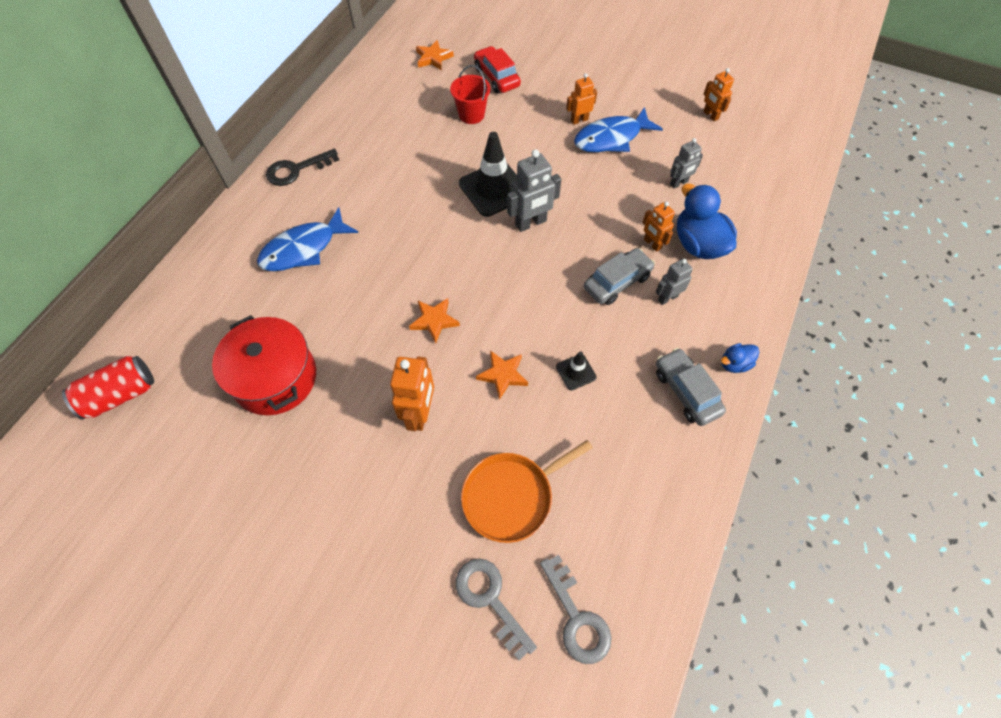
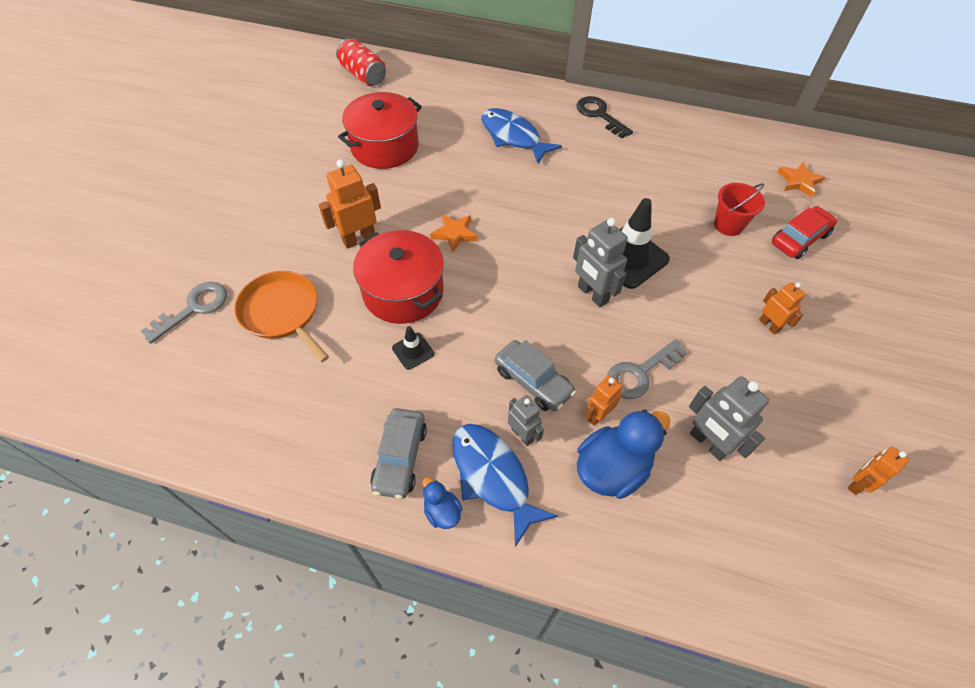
camera: 80 degrees right, 5 degrees down
(420, 413) = (359, 239): orange robot -> orange robot turned 150 degrees clockwise
(503, 375) = (403, 292): orange star -> red pot
(577, 617) = (171, 372): grey key -> grey key (640, 373)
(611, 138) = (754, 362): blue fish -> blue fish (493, 476)
(679, 183) = (708, 443): grey robot -> grey robot, size x1.60
(686, 391) = (400, 458): grey car -> grey car turned 135 degrees clockwise

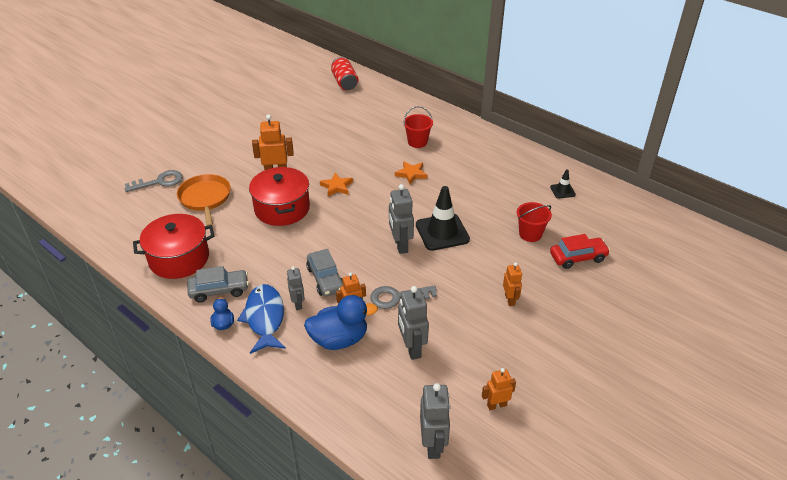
camera: 25 degrees right, 15 degrees down
(384, 146) = (328, 127): red pot -> red pot (179, 258)
(400, 458) = (219, 290): grey car -> grey car turned 135 degrees counterclockwise
(413, 351) = (265, 240): black traffic cone -> black traffic cone (562, 191)
(513, 137) = (417, 142): blue fish -> red bucket
(599, 115) = (489, 144): black key -> none
(798, 181) = (608, 223): orange star -> orange star (411, 174)
(830, 578) = (433, 444): none -> grey robot

